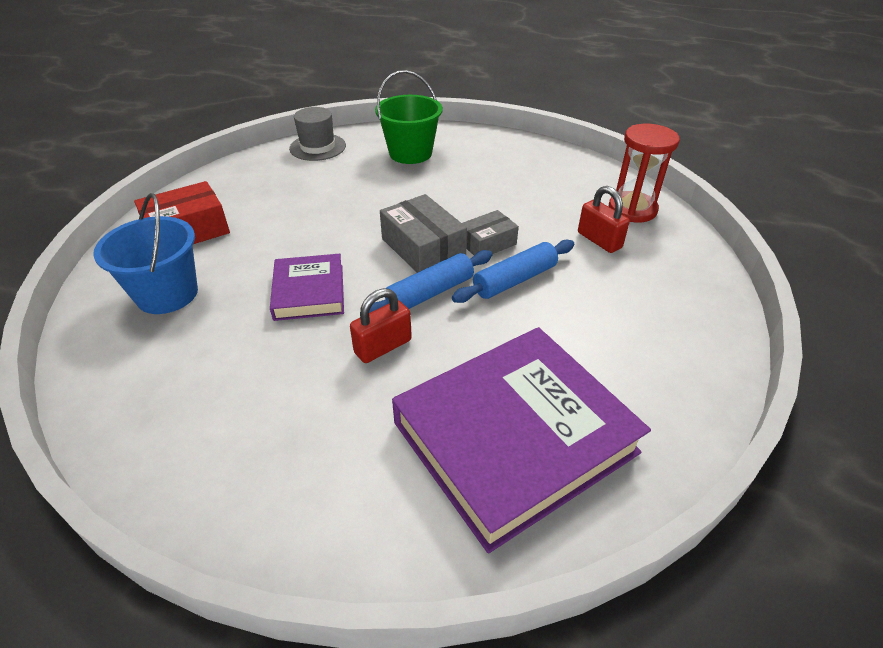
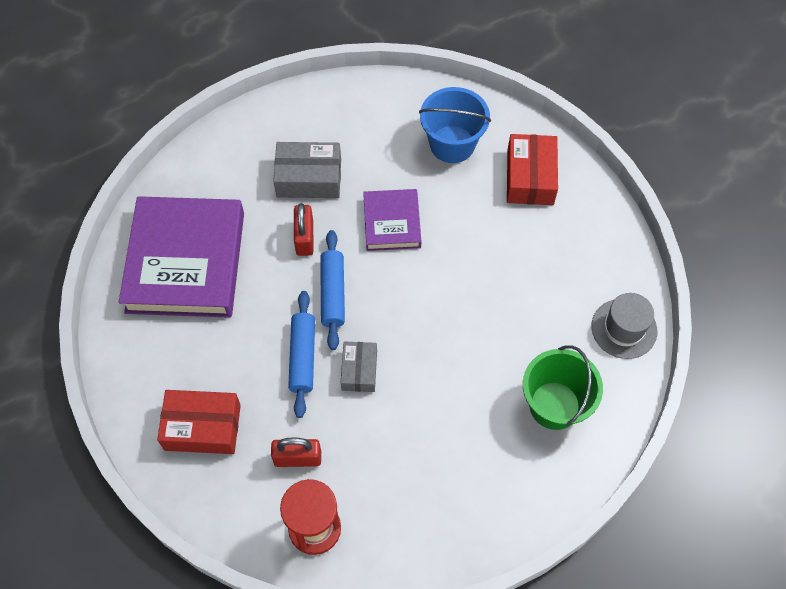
camera: 125 degrees right, 20 degrees up
(309, 292) = (392, 223): purple book -> purple book turned 60 degrees clockwise
(423, 247) = (389, 321): grey box -> grey box (309, 178)
(655, 307) = (202, 427): none -> red box

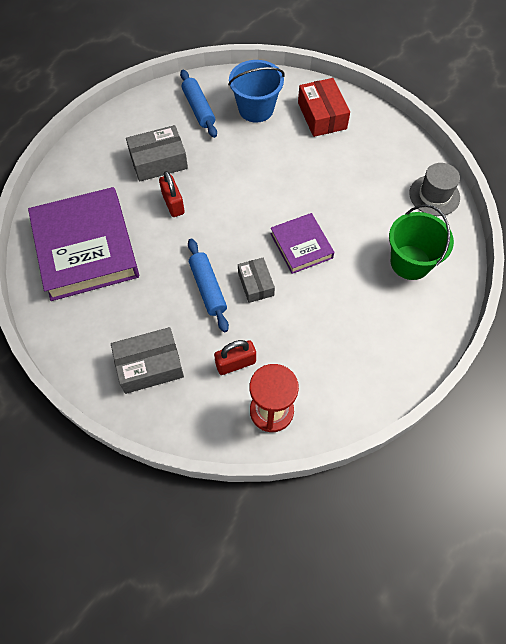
camera: 20 degrees left, 0 degrees up
(202, 427) = (149, 365): red box -> grey box
(333, 293) = (211, 236): blue rolling pin -> blue rolling pin (198, 109)
(392, 223) = (235, 174): purple book -> purple book (301, 246)

